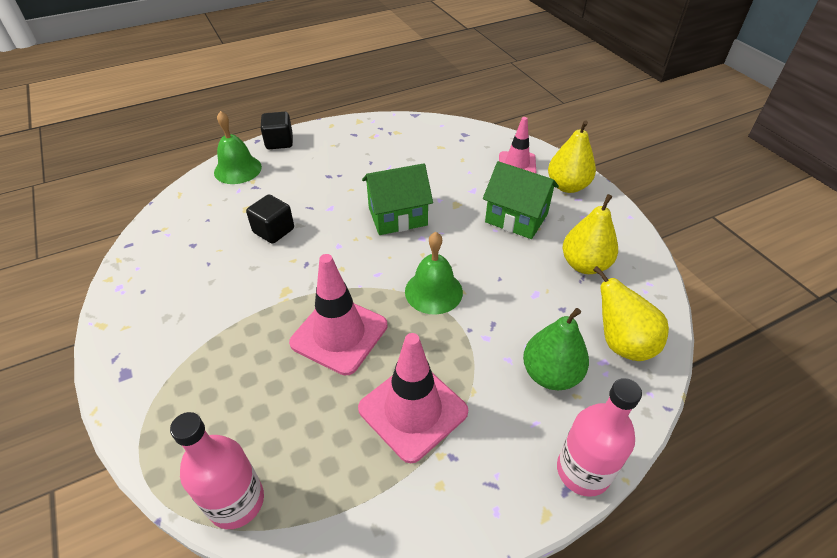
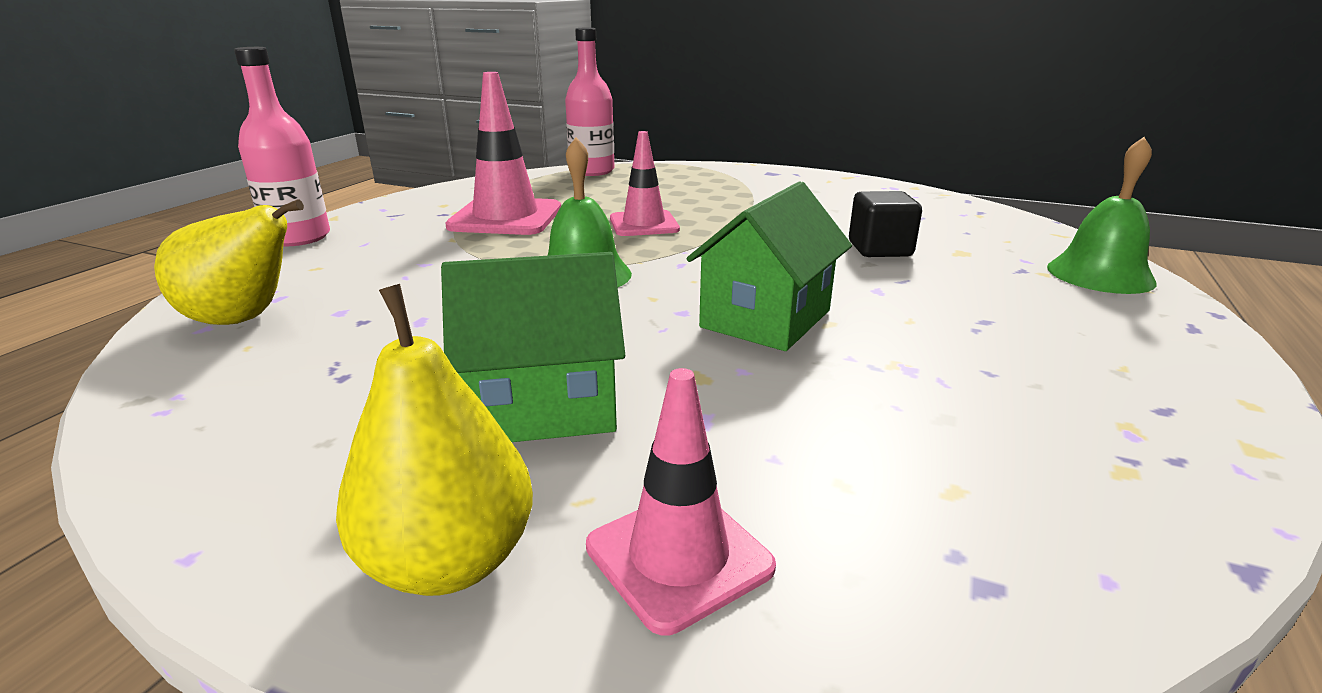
camera: 140 degrees right, 20 degrees down
(279, 142) = (1190, 327): black cube -> none
(339, 334) = (644, 224): pink traffic cone -> pink traffic cone, size x0.64
(550, 374) = (358, 269): green pear -> none
(584, 265) = (332, 386): yellow pear -> none

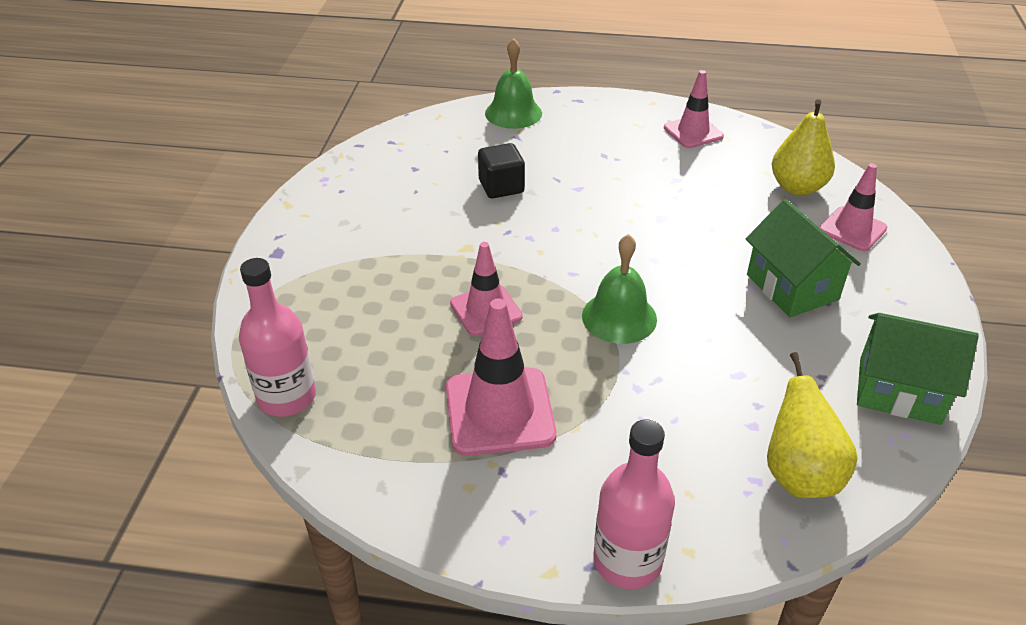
camera: 105 degrees left, 15 degrees up
(449, 561) = (900, 281): yellow pear -> yellow pear (797, 187)
(765, 319) = (646, 226): green house -> green house (899, 391)
(1124, 427) = (693, 132): none -> pink traffic cone

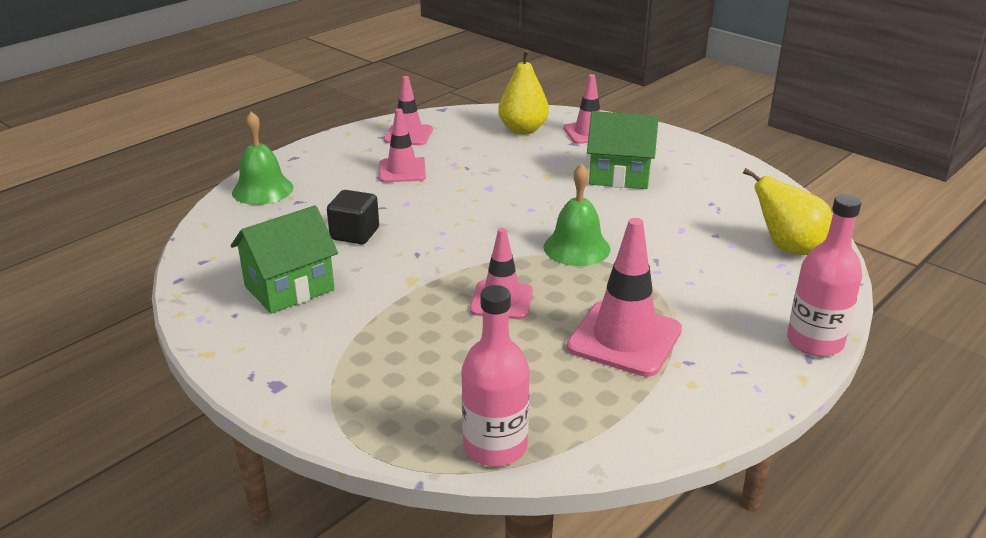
camera: 55 degrees left, 10 degrees down
(627, 160) = (402, 171): none -> pink traffic cone
(899, 391) = (747, 186): green house -> green house (289, 288)

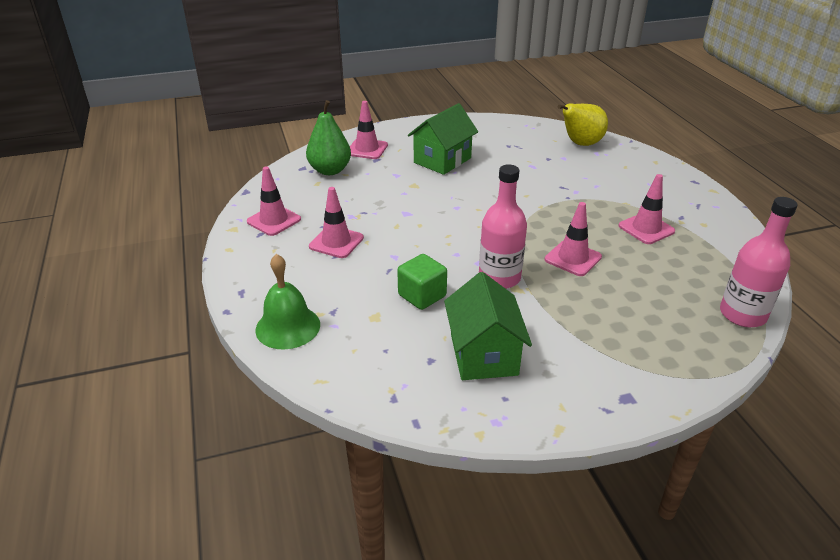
camera: 60 degrees left, 5 degrees up
(355, 234) = (422, 296): black cube -> green cube
(523, 130) = (330, 170): yellow pear -> green pear
(576, 248) = (525, 208): green bell -> none
(624, 338) = (646, 229): pink traffic cone -> pink traffic cone, size x0.64
(815, 342) = (681, 174): pink bottle -> pink bottle (499, 278)

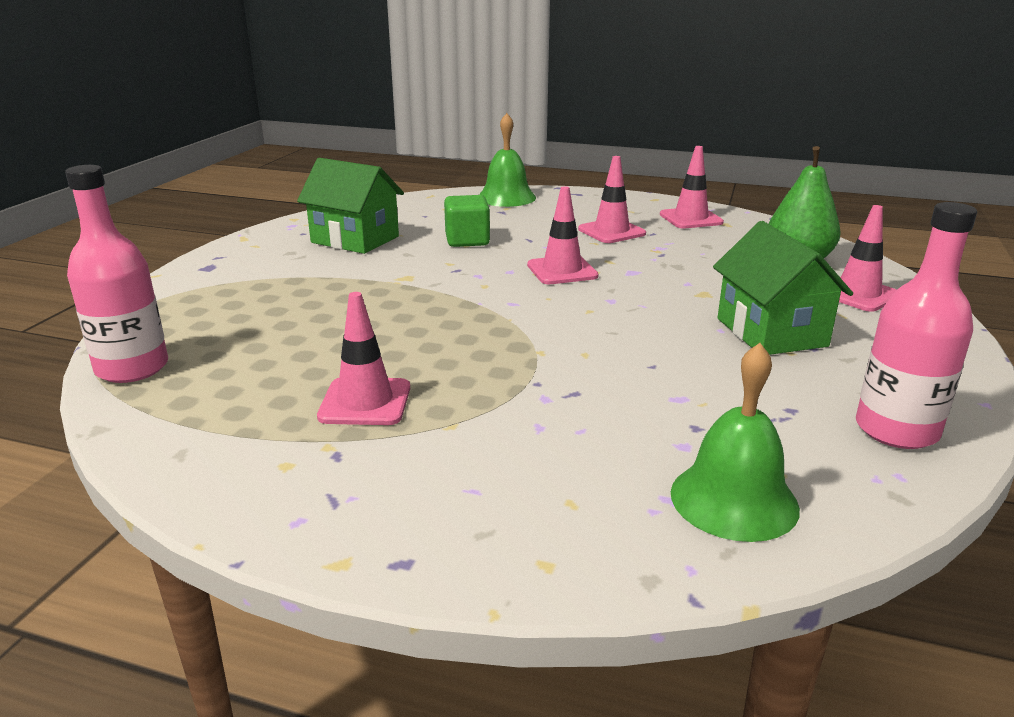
camera: 125 degrees right, 10 degrees down
(499, 278) = (435, 275): pink bottle -> pink bottle (896, 430)
(573, 258) = (399, 322): pink traffic cone -> pink traffic cone (562, 271)
(580, 144) = (734, 500): yellow pear -> green bell

